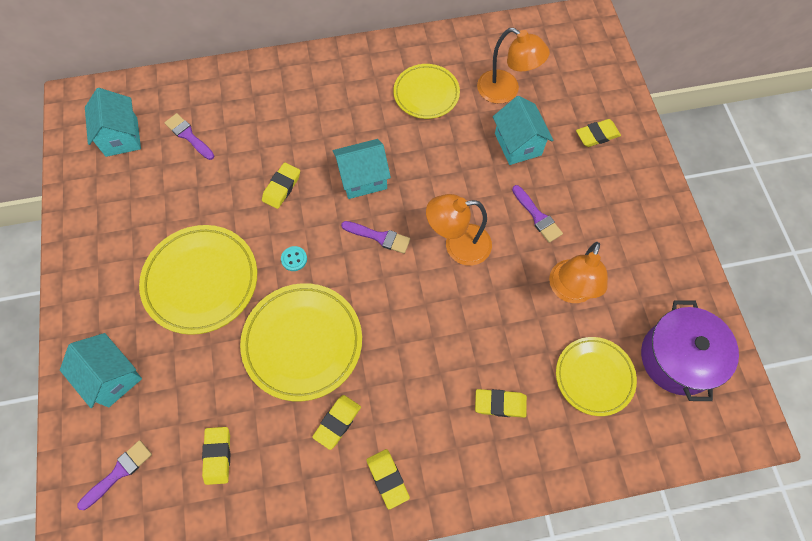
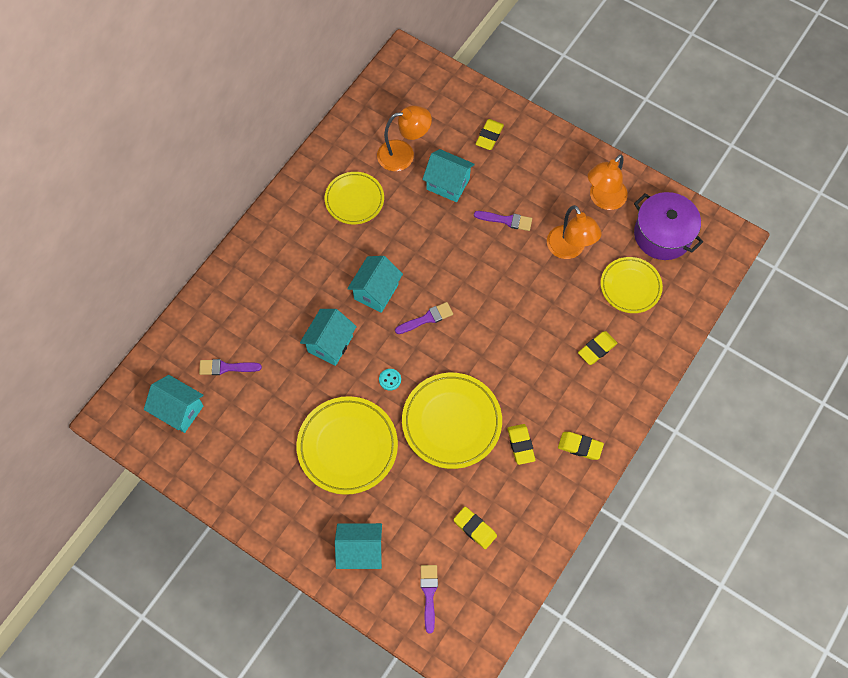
camera: 45 degrees left, 0 degrees up
(282, 187) = (330, 344): yellow eraser -> turquoise house
(458, 245) = (479, 280): orange lamp -> orange lamp (603, 200)

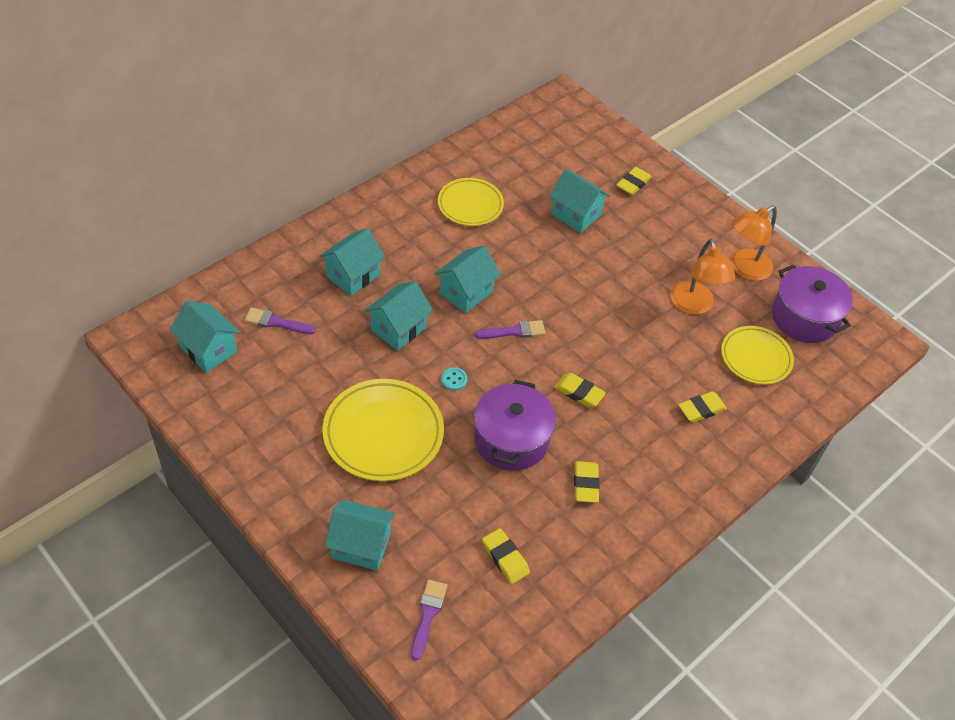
camera: 10 degrees right, 15 degrees down
(276, 302) = (353, 275): none -> turquoise house
(403, 154) = (536, 178): orange lamp -> none
(451, 422) = (511, 439): yellow plate -> purple pot
(506, 220) = (630, 262): purple brush -> none
(580, 446) = (656, 504): yellow eraser -> yellow eraser (579, 392)

